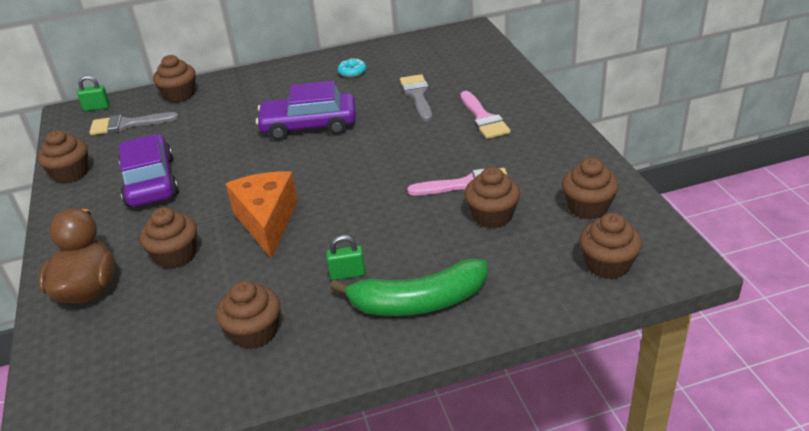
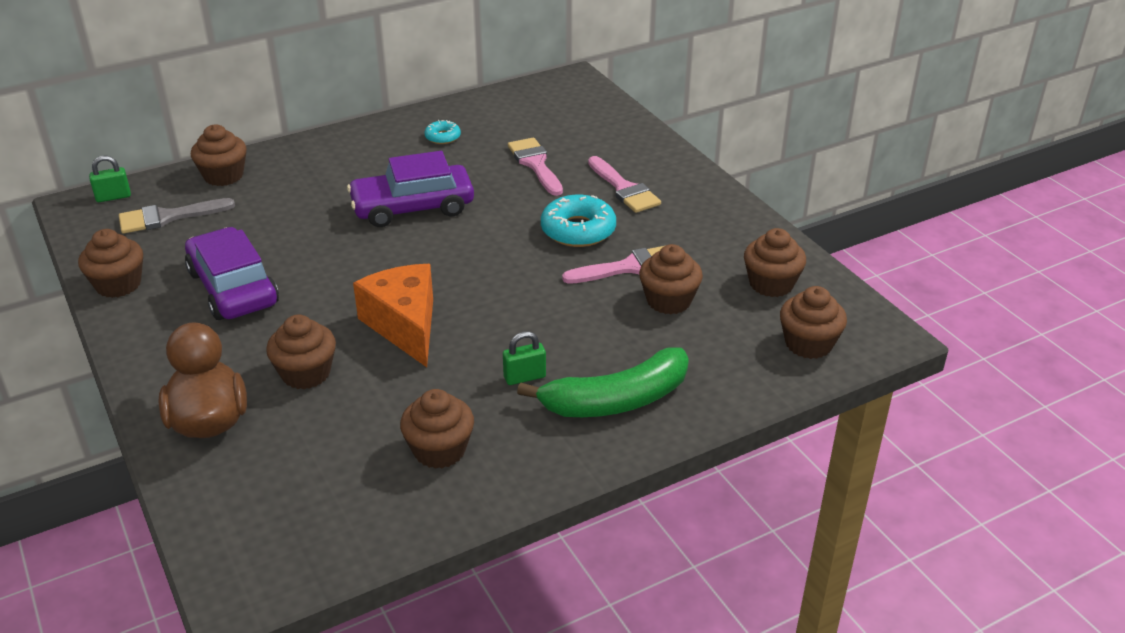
camera: 15 degrees left, 0 degrees up
(417, 95) = (535, 164): grey brush -> pink brush
(434, 151) = (578, 230): none -> turquoise donut

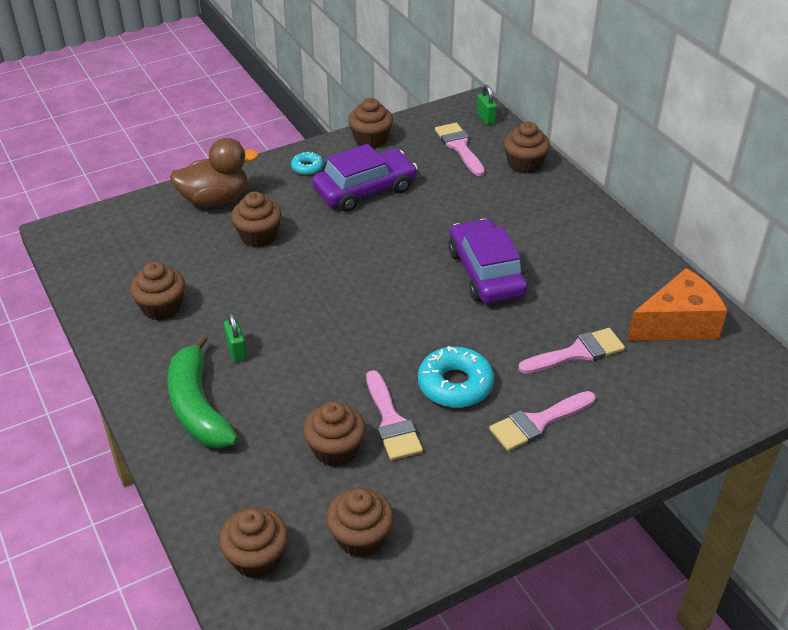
camera: 90 degrees right, 5 degrees up
(168, 217) = (459, 147): grey brush -> pink brush
(405, 326) = (311, 280): orange cheese -> orange cheese (677, 324)
(442, 137) = (618, 284): turquoise donut -> turquoise donut (307, 167)

